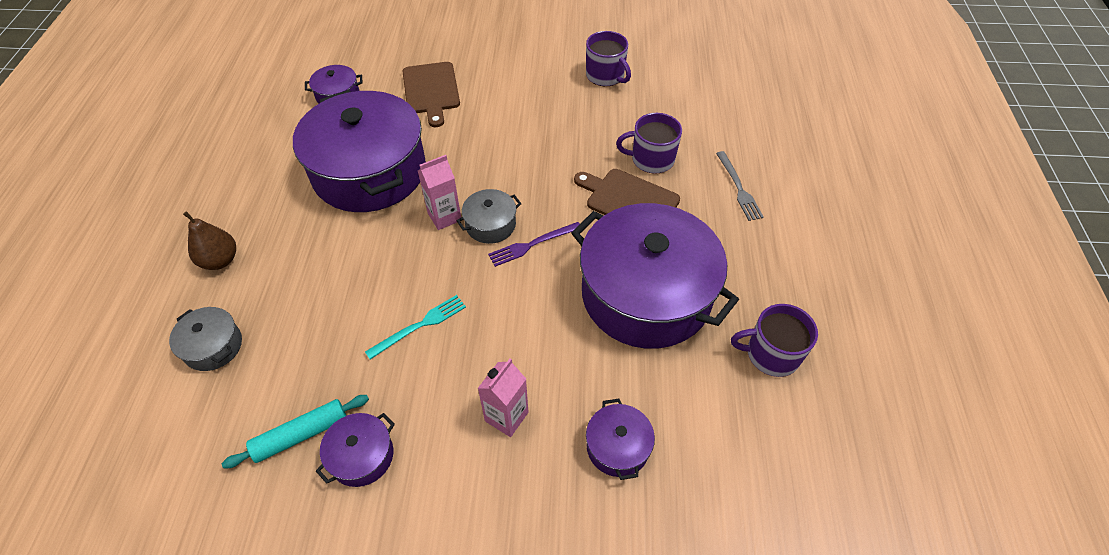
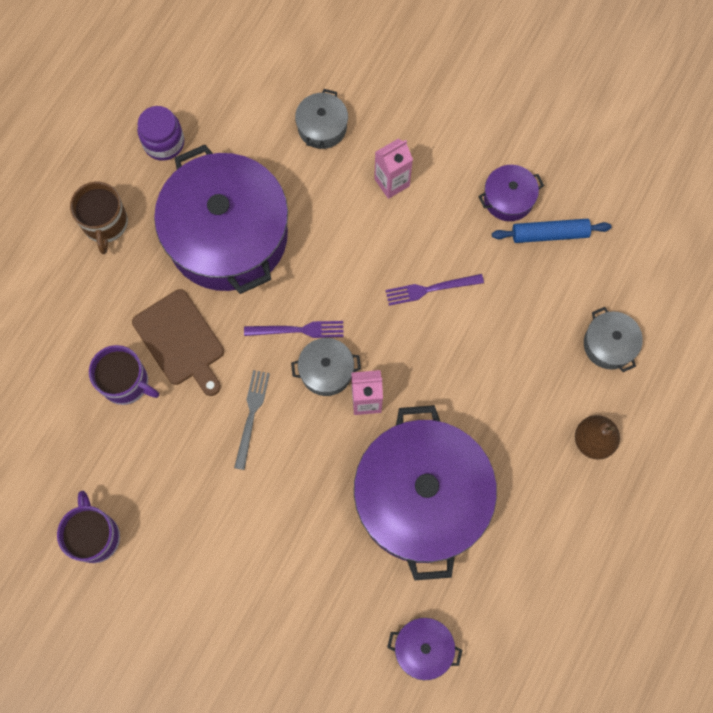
camera: 155 degrees left, 20 degrees up
(301, 434) = (550, 234): turquoise rolling pin -> blue rolling pin
(420, 326) = (430, 289): turquoise fork -> purple fork
(431, 90) = (310, 606): brown cutting board -> none
(617, 446) = (322, 127): purple pot -> grey pot
(738, 188) = (67, 308): grey fork -> grey fork (251, 415)
(763, 259) = (105, 224): none -> brown mug
(771, 354) = (164, 142): purple mug -> purple jar

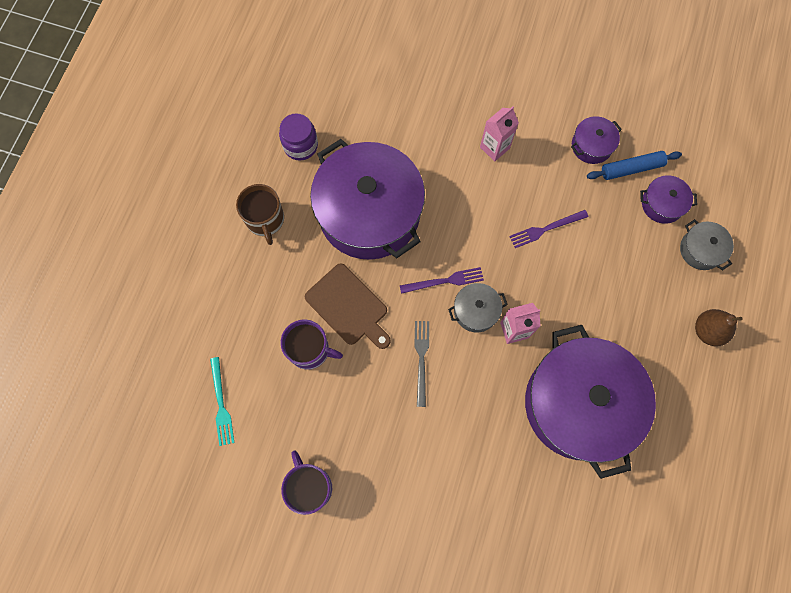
camera: 10 degrees left, 0 degrees up
(14, 426) = (221, 404): none -> turquoise fork
(322, 127) = (428, 112): grey pot -> none
(423, 648) = (610, 533): purple pot -> purple pot (662, 204)

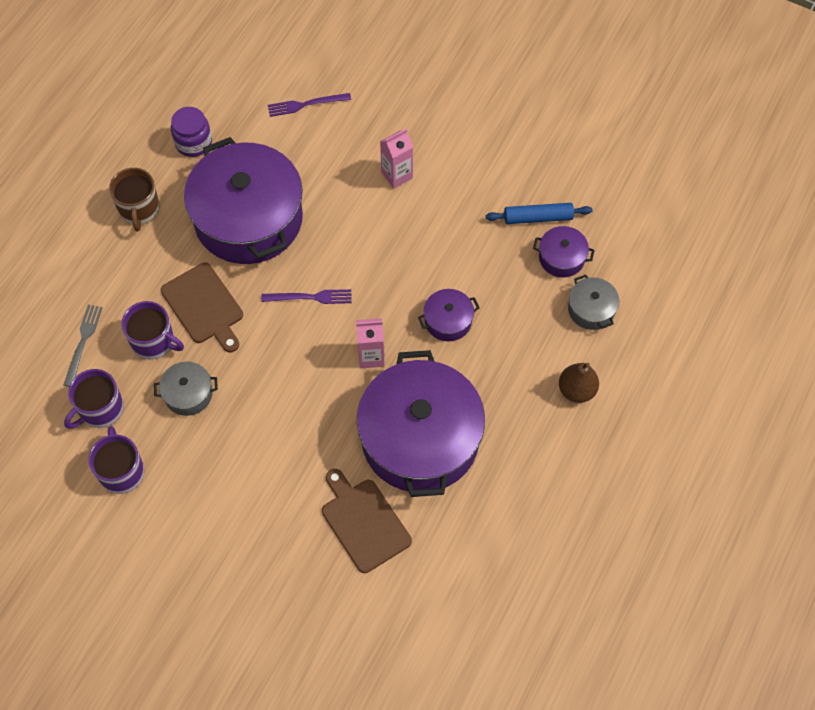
camera: 10 degrees right, 10 degrees down
(221, 404) = (50, 378): turquoise fork -> none
(275, 427) = (100, 409): none -> purple mug
(421, 359) = (266, 369): grey fork -> grey fork (83, 342)
(475, 311) = (335, 331): grey pot -> grey pot (188, 394)
(546, 229) = (430, 263): purple fork -> purple fork (306, 104)
(547, 497) = (364, 522): none -> brown cutting board
(591, 145) = (501, 188): purple pot -> purple pot (448, 321)

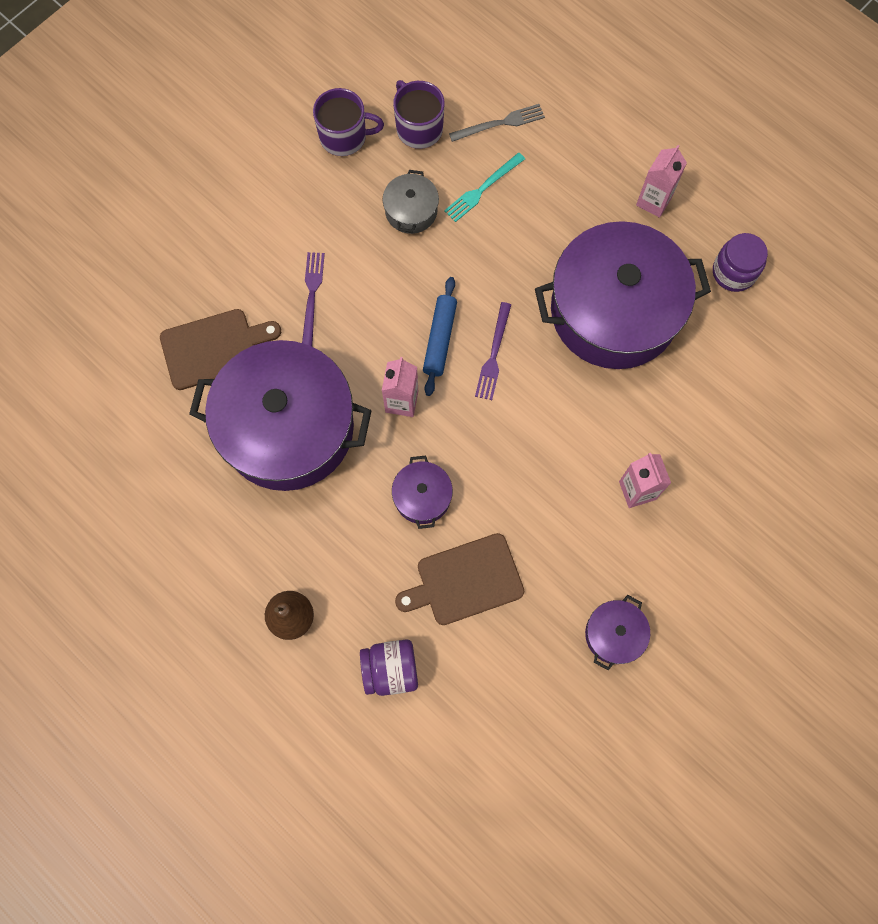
camera: 105 degrees right, 10 degrees up
(83, 342) = (500, 123): grey fork -> grey fork turned 45 degrees counterclockwise
(139, 209) = (654, 201): brown mug -> pink carton
(154, 341) = (482, 189): purple mug -> turquoise fork
(204, 306) = (512, 244): brown cutting board -> brown cutting board (465, 581)
(306, 104) = (765, 408): purple fork -> purple fork (312, 295)
(538, 218) = (535, 645): blue rolling pin -> blue rolling pin (439, 339)
(561, 258) = (470, 656): purple pot -> purple pot (614, 634)
(591, 309) = (390, 670): grey pot -> purple jar

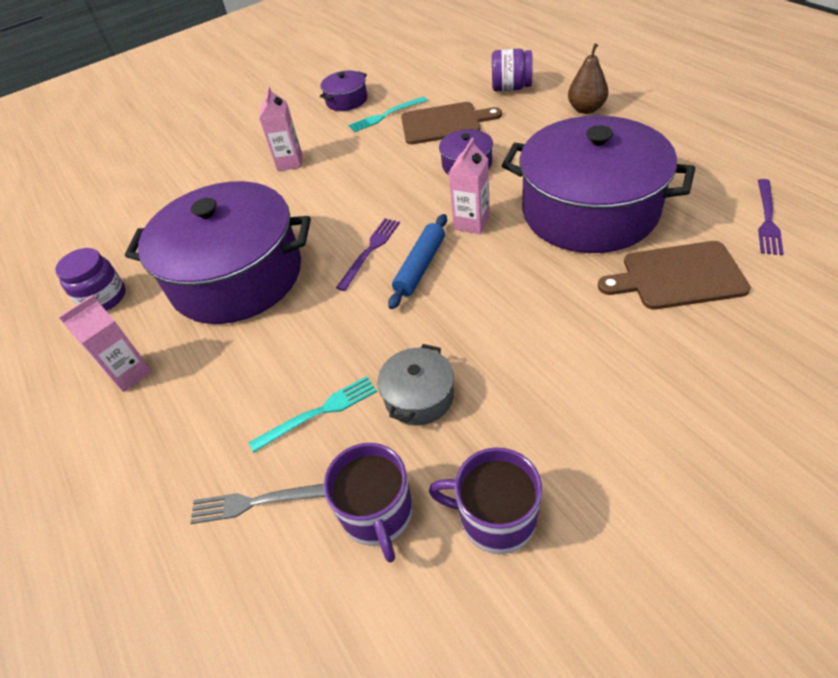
camera: 160 degrees left, 25 degrees down
(312, 295) = (559, 316): purple fork -> purple fork (767, 219)
(547, 597) = (385, 115): none -> turquoise fork

